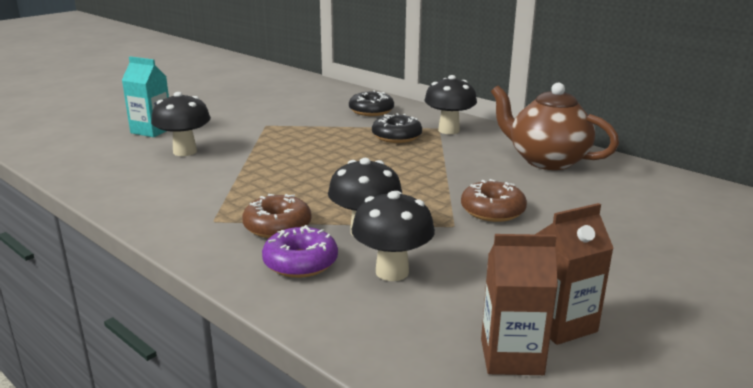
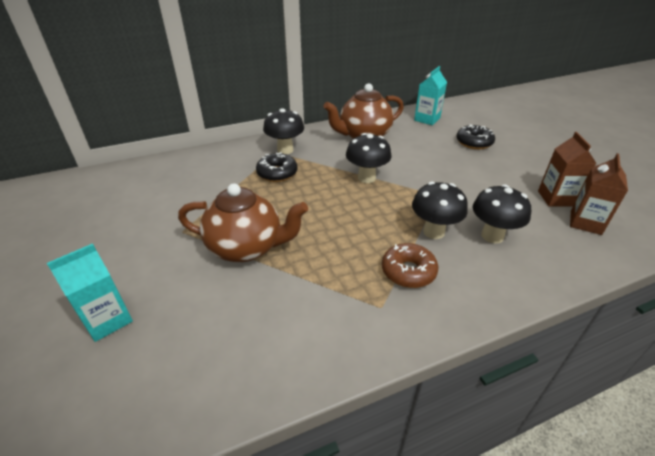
camera: 65 degrees left, 15 degrees up
(185, 151) = (202, 301): black mushroom -> black mushroom (366, 178)
(261, 151) = (246, 248): none -> brown teapot
(300, 262) = (470, 272): purple donut -> none
(371, 111) = (210, 168): black donut -> black donut (474, 142)
(492, 211) = (424, 176): brown donut -> none
(673, 192) = (427, 119): none -> turquoise carton

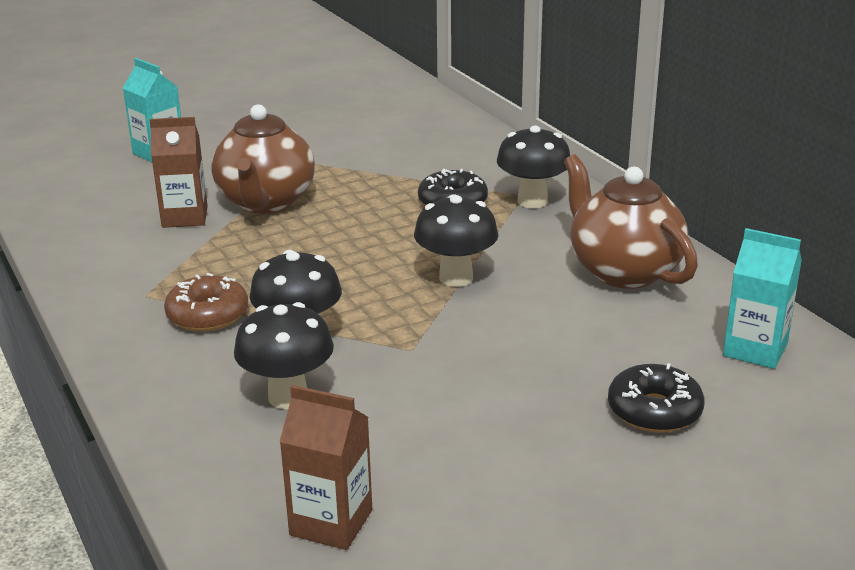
camera: 85 degrees right, 10 degrees down
(555, 198) = (420, 498): brown carton -> brown carton (185, 217)

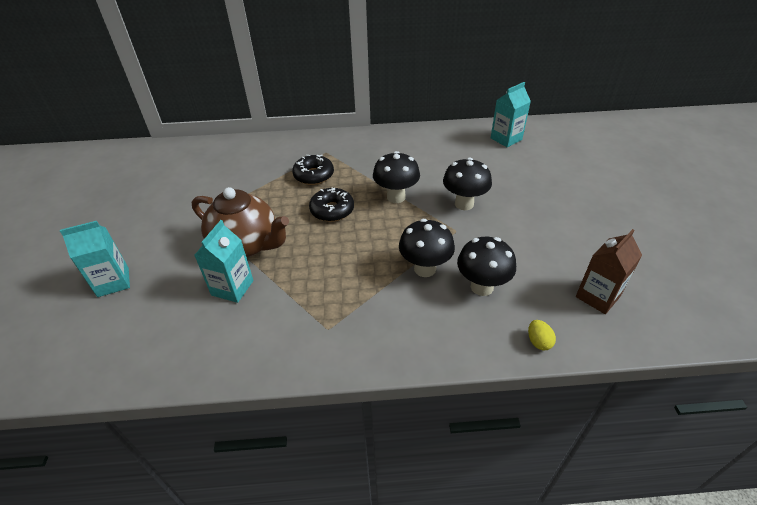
camera: 65 degrees left, 15 degrees up
(185, 217) = (232, 288): brown carton -> turquoise carton
(193, 470) = (538, 342): none -> yellow egg
(208, 315) = (373, 302): brown donut -> none
(532, 201) = (335, 151): black mushroom -> black mushroom (464, 204)
(623, 271) = (423, 148): brown teapot -> none
(654, 411) = (540, 177): black donut -> black donut (332, 210)

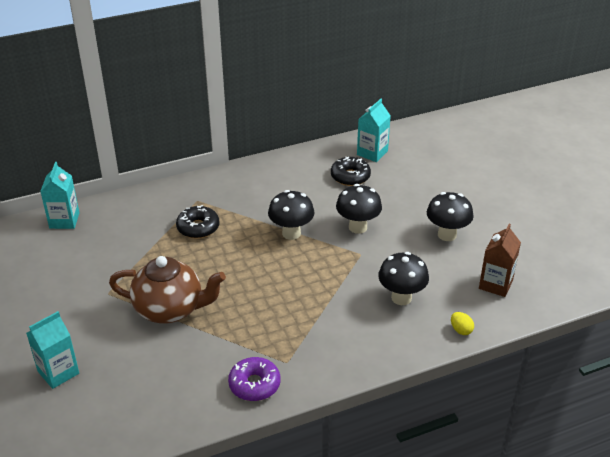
camera: 20 degrees left, 5 degrees down
(232, 288) = (180, 350): turquoise carton -> turquoise carton (64, 220)
(282, 346) = (254, 384): none -> purple donut
(332, 210) = (236, 259): black donut -> black donut (350, 176)
(425, 269) = (347, 294): black mushroom -> black mushroom (447, 235)

